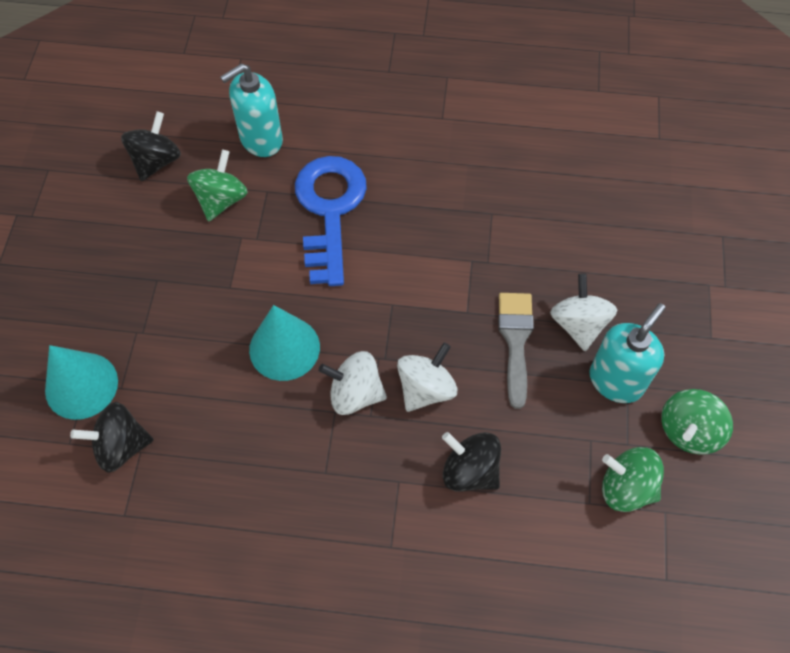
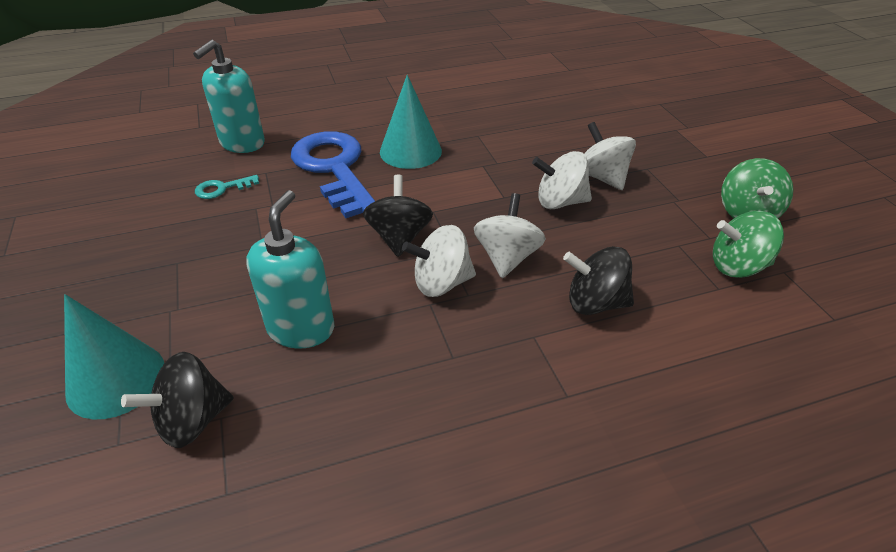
camera: 25 degrees left, 20 degrees down
(156, 161) = (140, 181): black spinning top -> black spinning top (399, 237)
(221, 200) = (222, 189): green spinning top -> turquoise key
(284, 348) = (346, 272): turquoise cone -> turquoise cone (410, 151)
(515, 341) = (560, 202): grey brush -> white spinning top
(616, 380) = (662, 201): turquoise soap dispenser -> turquoise soap dispenser (301, 328)

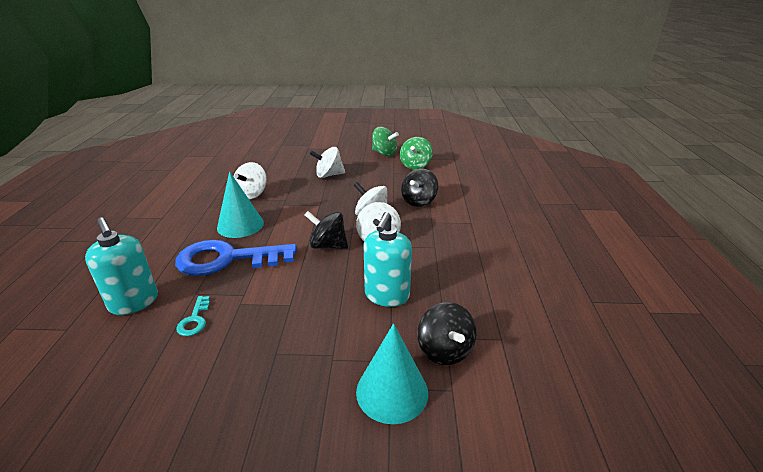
camera: 70 degrees left, 10 degrees down
(301, 328) = (387, 295): turquoise soap dispenser -> turquoise soap dispenser turned 105 degrees counterclockwise
(560, 202) = (339, 191): white spinning top -> white spinning top (252, 194)

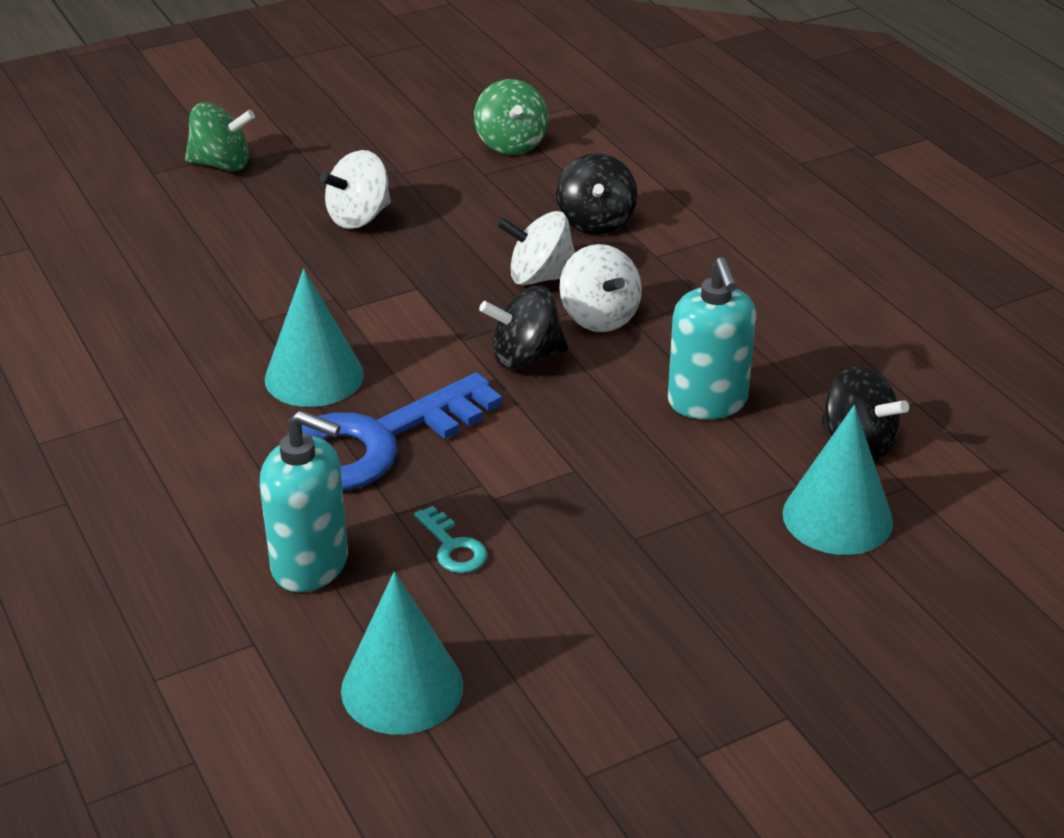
camera: 30 degrees left, 5 degrees up
(81, 384) = (402, 687): none -> turquoise cone
(252, 194) = (250, 308): white spinning top -> none
(384, 153) = (416, 131): green spinning top -> green spinning top (221, 164)

